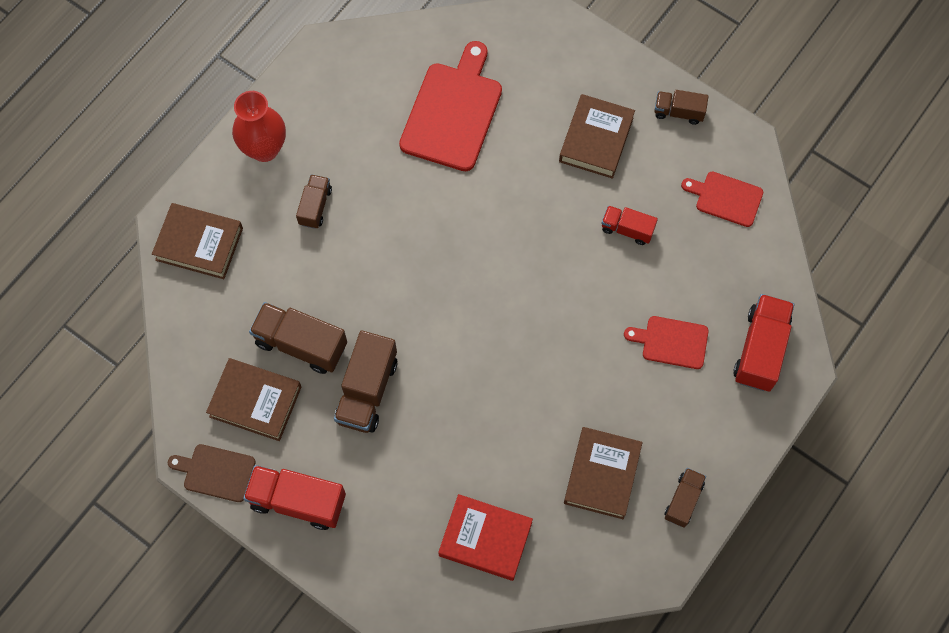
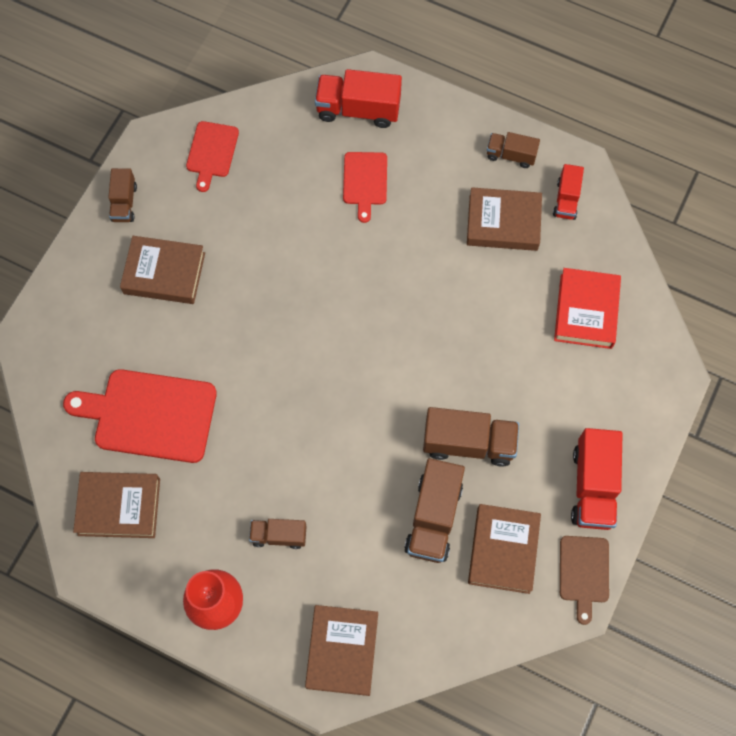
camera: 100 degrees left, 0 degrees up
(371, 79) = (119, 507): none -> brown book
(627, 229) = (257, 233): red truck -> red truck (566, 199)

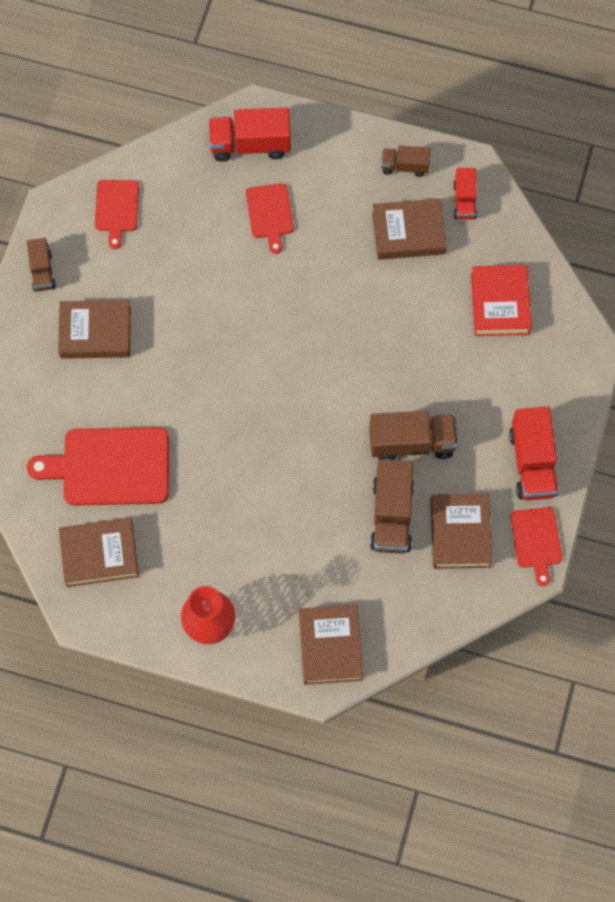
camera: 10 degrees left, 0 degrees up
(279, 535) = (253, 555): brown truck -> none
(584, 573) = (536, 541): brown cutting board -> red cutting board

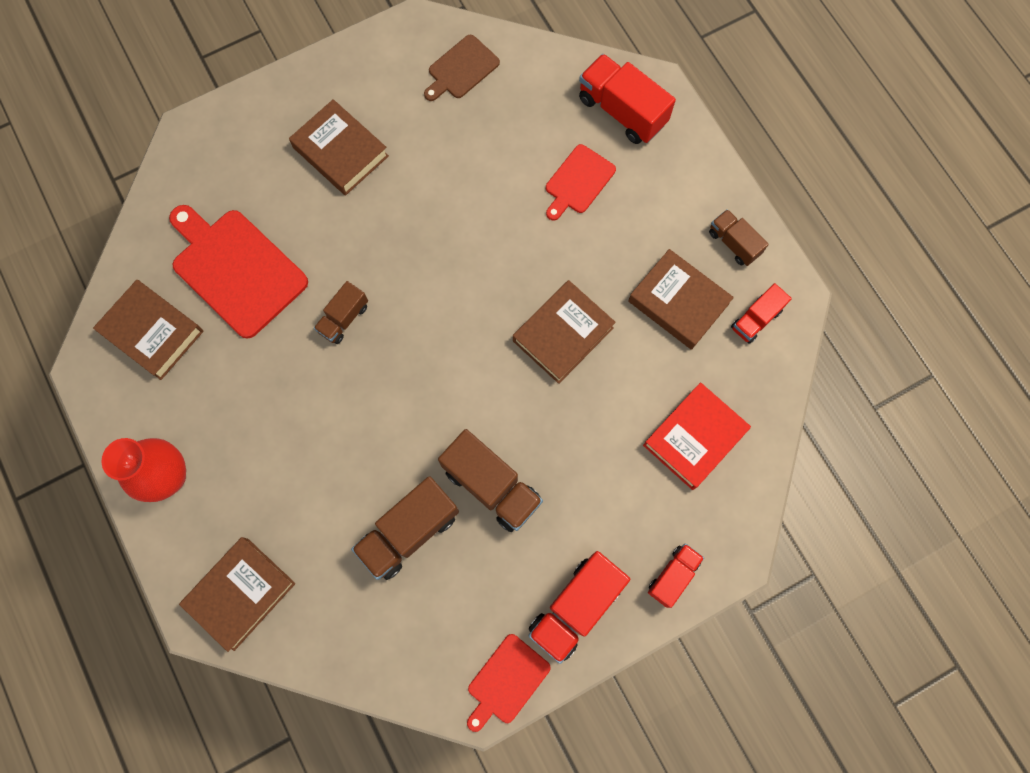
camera: 45 degrees right, 5 degrees up
(42, 271) = (353, 67): brown truck -> brown truck (343, 318)
(116, 209) = (461, 69): red cutting board -> brown cutting board
(460, 533) = (449, 606): brown book -> brown book (563, 334)
(568, 393) = (673, 576): none -> red truck

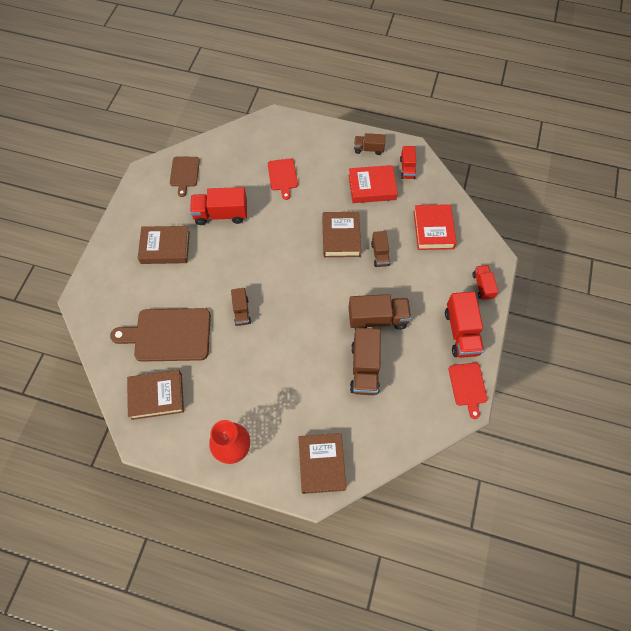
camera: 45 degrees left, 10 degrees down
(236, 269) = (169, 335): red cutting board -> brown cutting board
(587, 404) = (380, 254): none -> brown truck
(622, 111) = (271, 137): red truck -> red truck (221, 214)
(678, 302) = (372, 187): brown book -> red book

